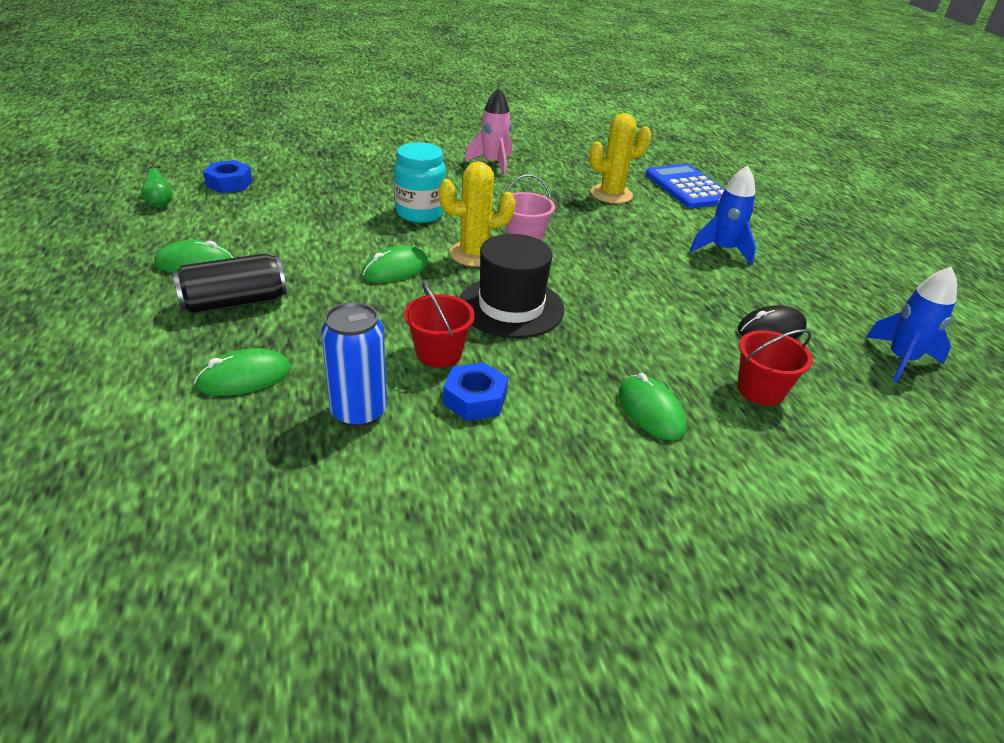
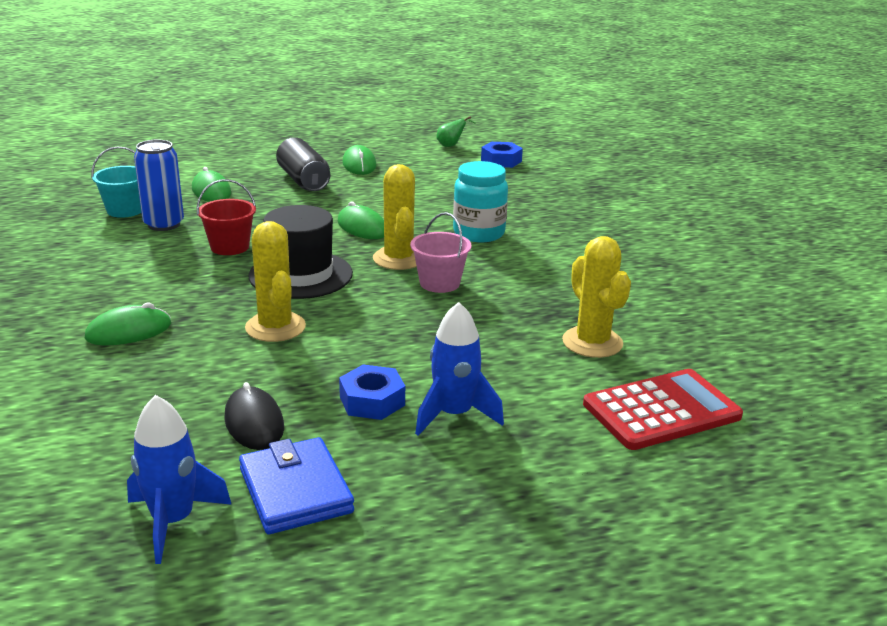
camera: 90 degrees right, 10 degrees down
(294, 457) = (125, 210): none -> turquoise bucket
(475, 399) = (167, 260): blue nut -> blue nut (372, 401)
(493, 164) = (635, 268): pink rocket -> none
(620, 321) = (275, 327): none -> yellow cactus
(688, 187) = (661, 411): blue calculator -> red calculator
(760, 390) = (141, 395): red bucket -> none
(838, 311) = (295, 491): none -> blue wallet

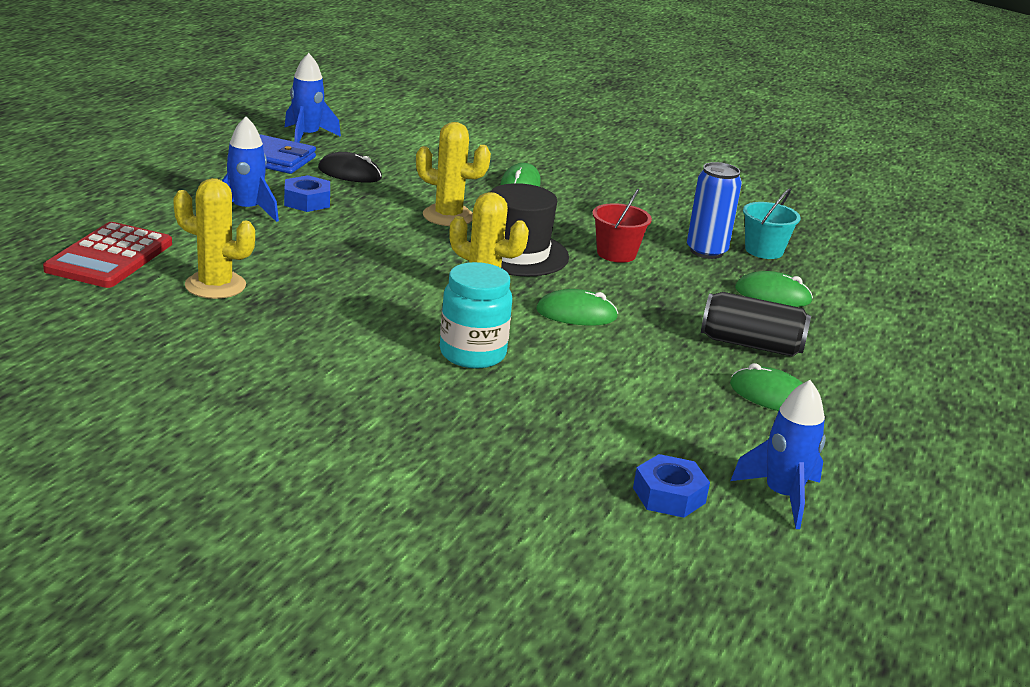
camera: 130 degrees right, 0 degrees up
(439, 283) = (409, 288): pink bucket -> none
(451, 145) = (782, 496): green pear -> blue rocket

